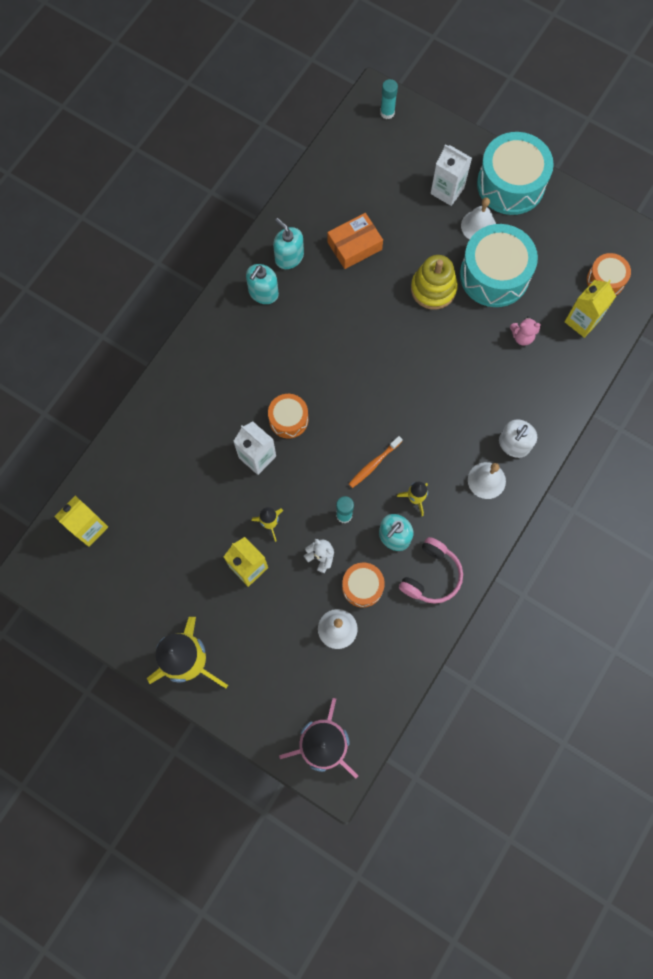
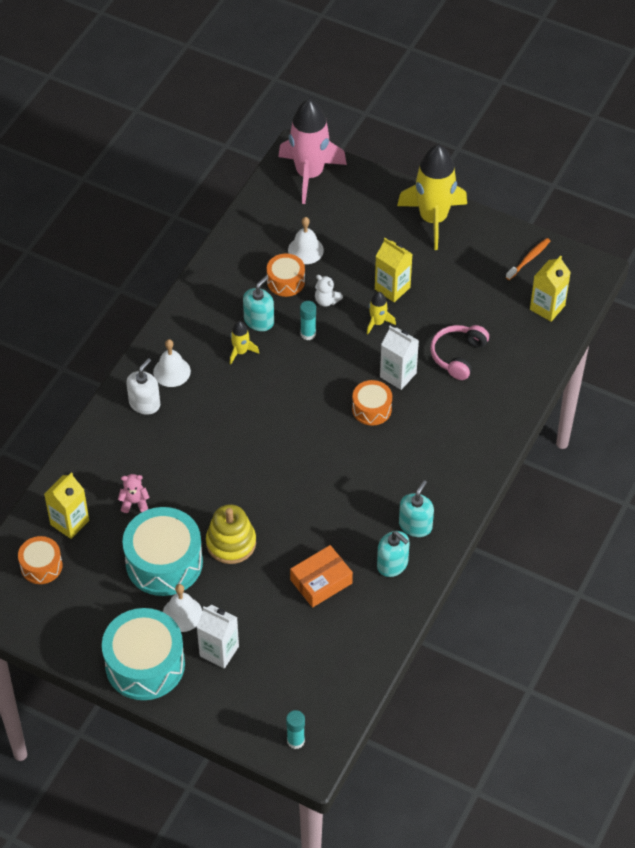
camera: 175 degrees right, 20 degrees down
(374, 464) = (283, 377): orange toothbrush -> orange toothbrush (529, 259)
(431, 575) = (222, 294): pink headphones -> pink headphones (458, 355)

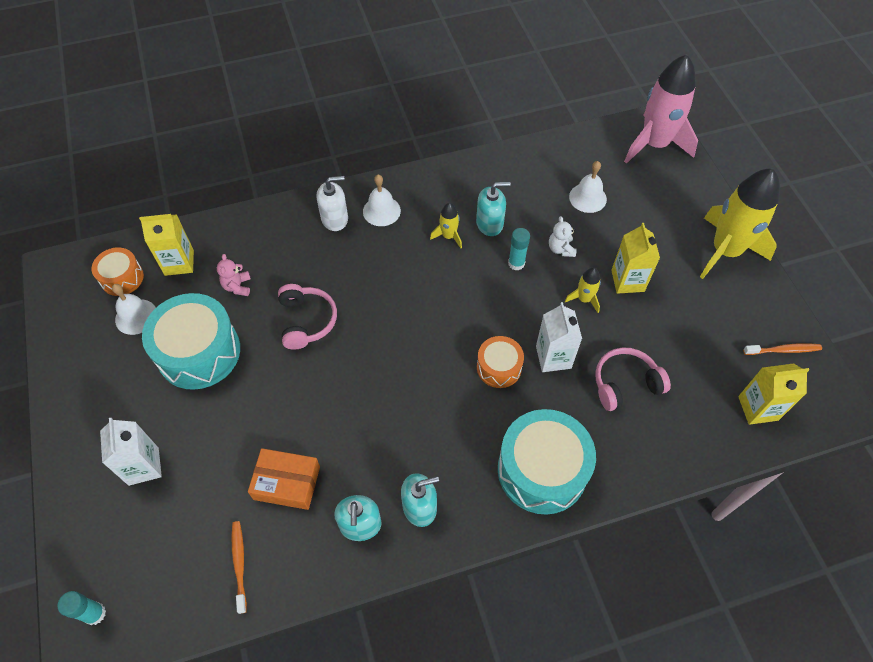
camera: 45 degrees right, 5 degrees up
(134, 502) = (237, 286): pink teddy bear -> pink teddy bear turned 135 degrees counterclockwise
(145, 664) = (84, 423): turquoise drum -> turquoise drum (542, 470)
(182, 614) = (158, 407): white bell -> white bell (136, 316)
(212, 484) = (306, 321): none -> pink headphones
(231, 543) = (262, 382): yellow stacking toy -> none
(285, 281) = (545, 210): orange drum -> none
(347, 644) = (239, 564): none -> orange toothbrush

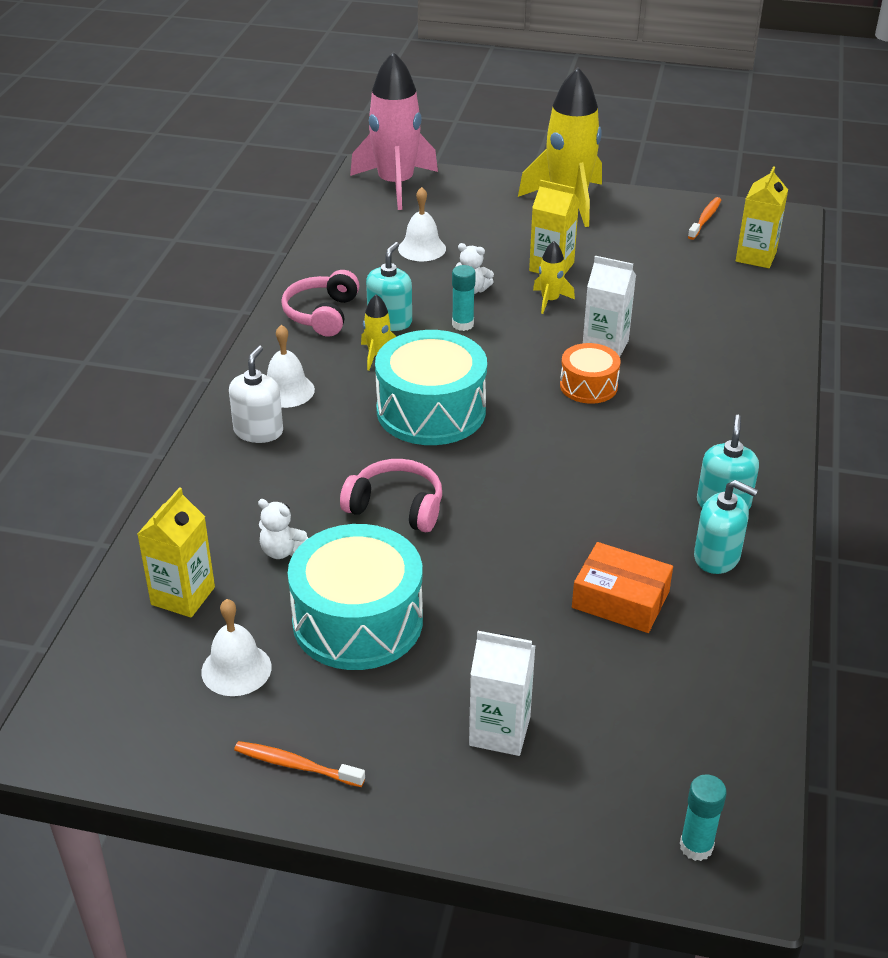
camera: 60 degrees left, 20 degrees down
(122, 278) = (149, 665): orange drum -> none
(237, 286) = (282, 551): pink teddy bear -> white teddy bear
(239, 564) = (706, 677): orange toothbrush -> orange toothbrush (296, 765)
(287, 483) = (620, 599): orange box -> orange box turned 75 degrees clockwise
(542, 470) = (735, 404): turquoise drum -> turquoise drum (431, 411)
(625, 384) = (673, 316): pink headphones -> pink headphones (322, 314)

